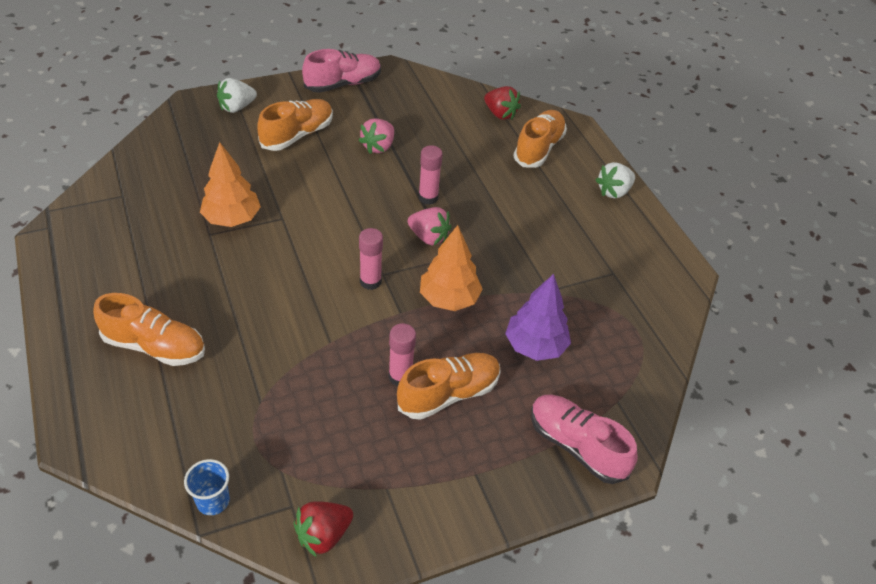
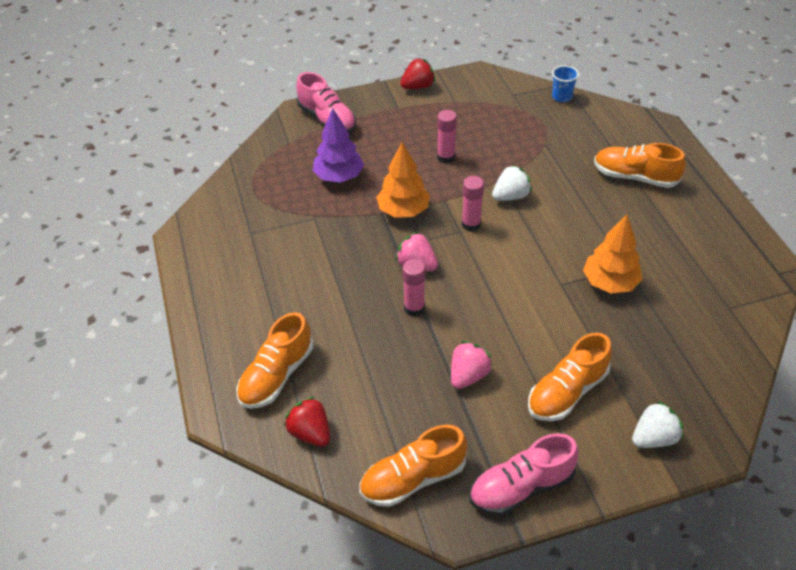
camera: 170 degrees left, 0 degrees up
(323, 535) = (492, 83): red strawberry -> red strawberry (418, 86)
(448, 394) = (411, 147): orange shoe -> orange shoe (413, 479)
(613, 191) = (212, 317): white strawberry -> white strawberry (510, 196)

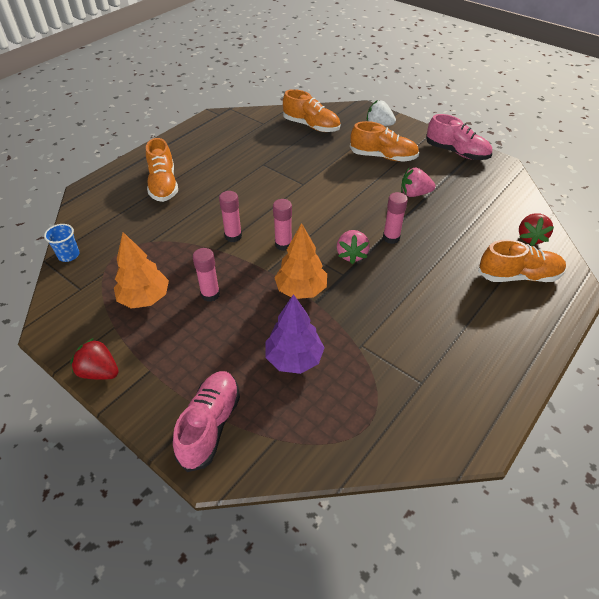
camera: 125 degrees left, 0 degrees up
(413, 479) = (500, 187): orange shoe -> orange shoe (311, 126)
(510, 196) = (233, 236): white strawberry -> pink glue stick
(610, 283) = (283, 166): orange tree -> orange tree (145, 298)

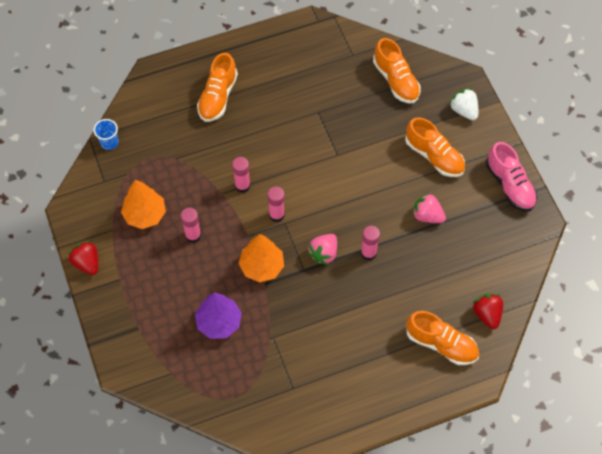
camera: 30 degrees right, 15 degrees up
(210, 425) = (136, 341): pink shoe -> none
(530, 238) = (487, 314): red strawberry -> red strawberry turned 120 degrees clockwise

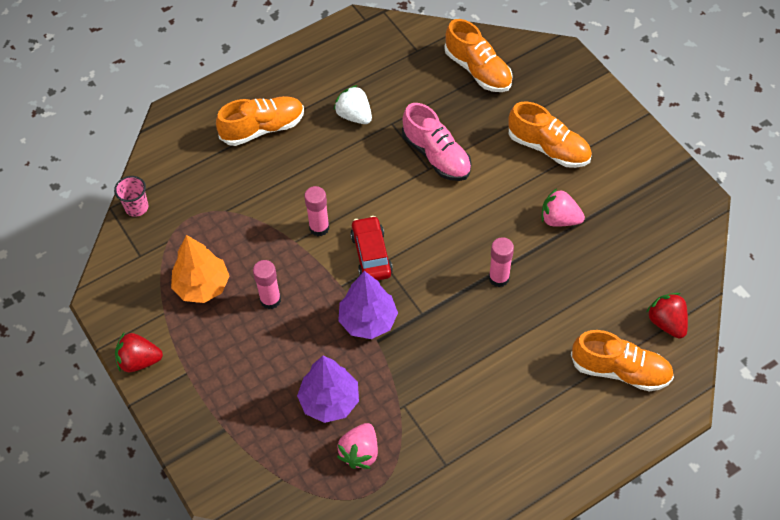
camera: 10 degrees left, 5 degrees down
(87, 263) = (139, 361): red strawberry -> red strawberry turned 45 degrees counterclockwise
(109, 142) = (136, 207): blue cup -> pink cup
(218, 97) = (263, 128): orange shoe -> orange shoe turned 120 degrees counterclockwise
(262, 266) = (368, 320): orange tree -> purple tree
(276, 215) = (371, 254): pink glue stick -> red car
(323, 253) = (442, 289): pink strawberry -> pink strawberry (360, 452)
(464, 110) = (569, 89): white strawberry -> white strawberry (354, 115)
(510, 185) = (650, 164): pink shoe -> pink shoe (436, 155)

